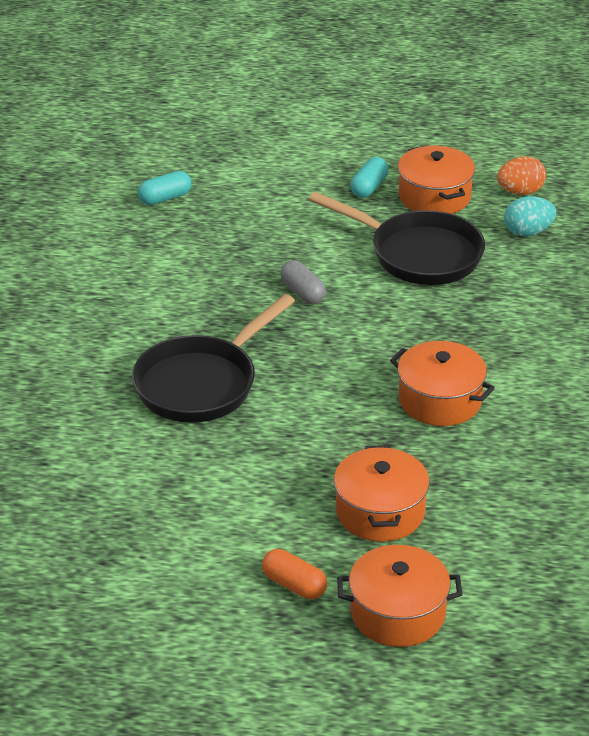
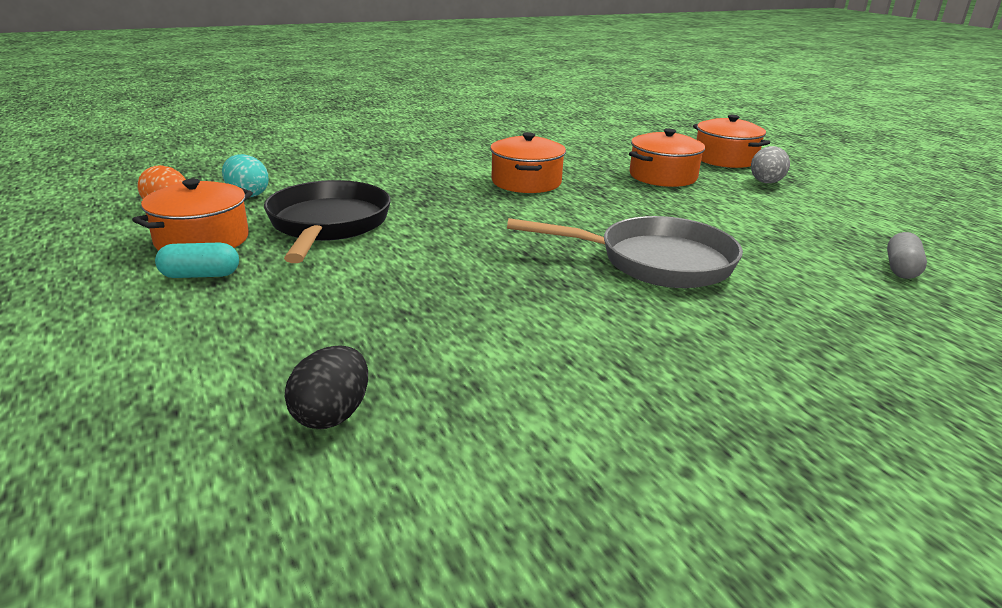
camera: 125 degrees left, 10 degrees down
(165, 198) = (332, 415): turquoise capsule -> black egg
(202, 383) = (655, 262): black pan -> grey pan
(294, 585) = (765, 183): orange capsule -> grey egg
(302, 293) = (455, 257): grey capsule -> grey capsule (901, 269)

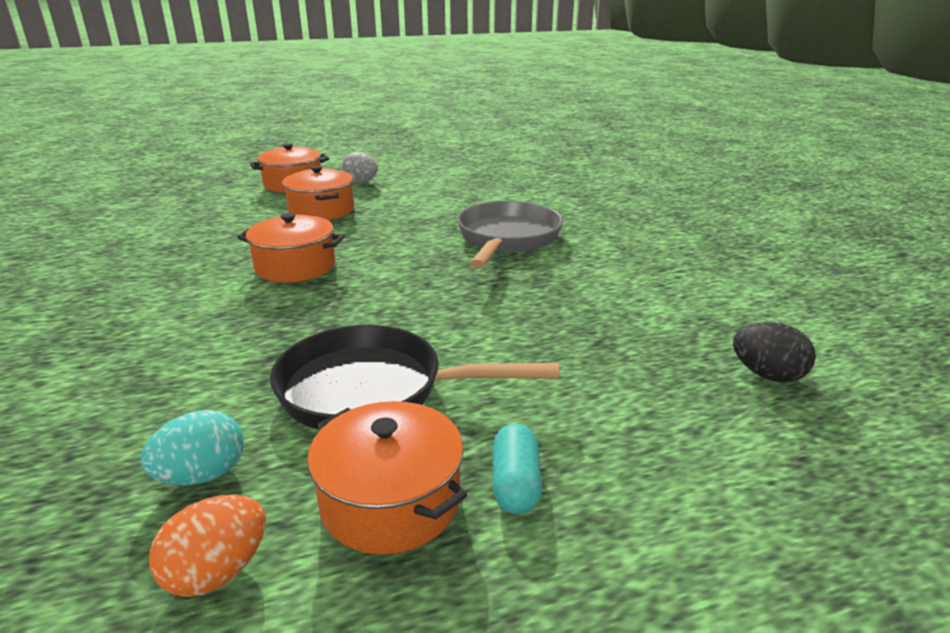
camera: 80 degrees left, 0 degrees up
(901, 269) = (525, 181): grey capsule -> none

